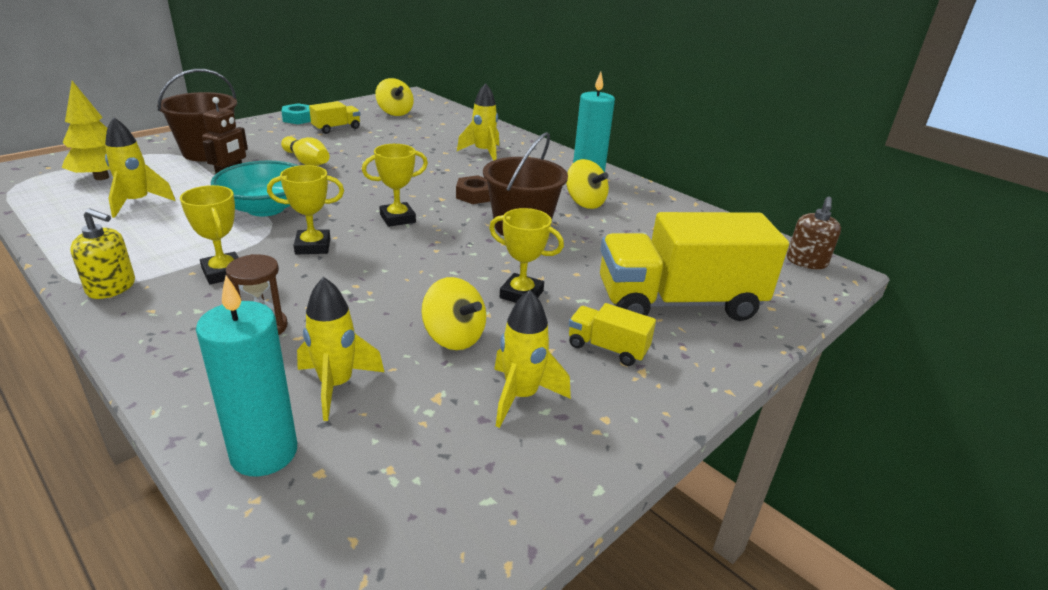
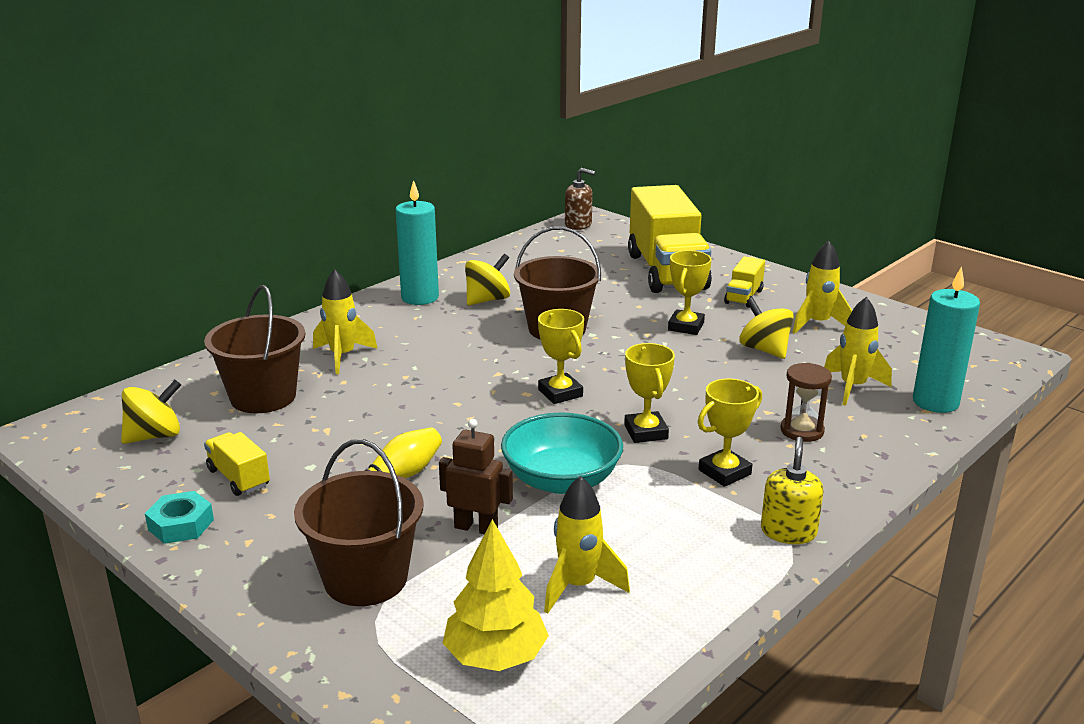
camera: 90 degrees left, 5 degrees down
(431, 133) = (263, 397): none -> brown bucket
(454, 337) = (764, 350): yellow spinning top -> yellow spinning top turned 75 degrees counterclockwise
(475, 195) = (484, 355): brown nut -> none

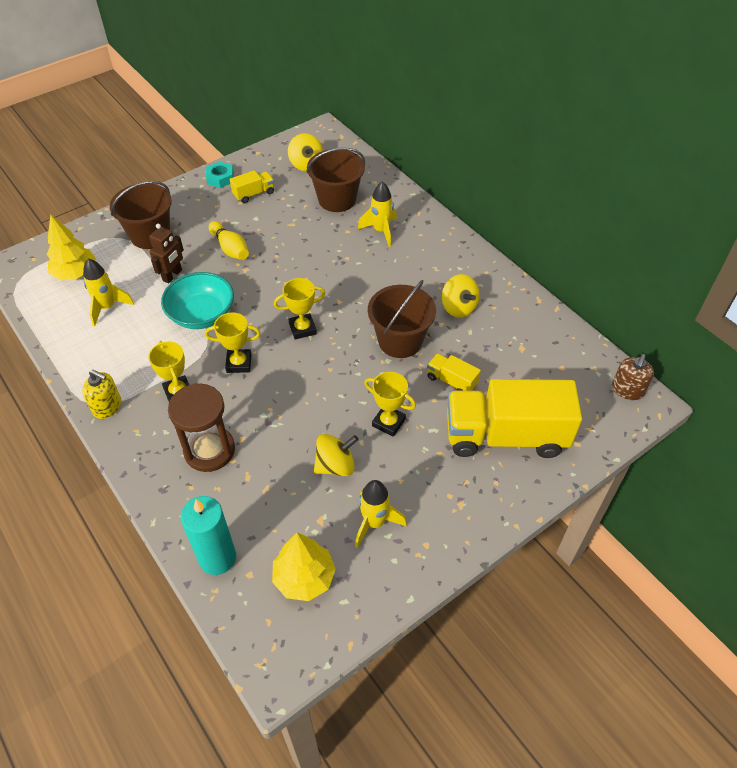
camera: 100 degrees right, 25 degrees up
(420, 297) = (468, 271): turquoise candle -> none
(743, 297) = (441, 481): yellow truck -> yellow truck (451, 381)
(802, 431) = (209, 450): brown hourglass -> brown hourglass, size x1.64
(852, 387) = (258, 506): yellow rocket -> none
(910, 352) = (304, 578): none -> yellow tree

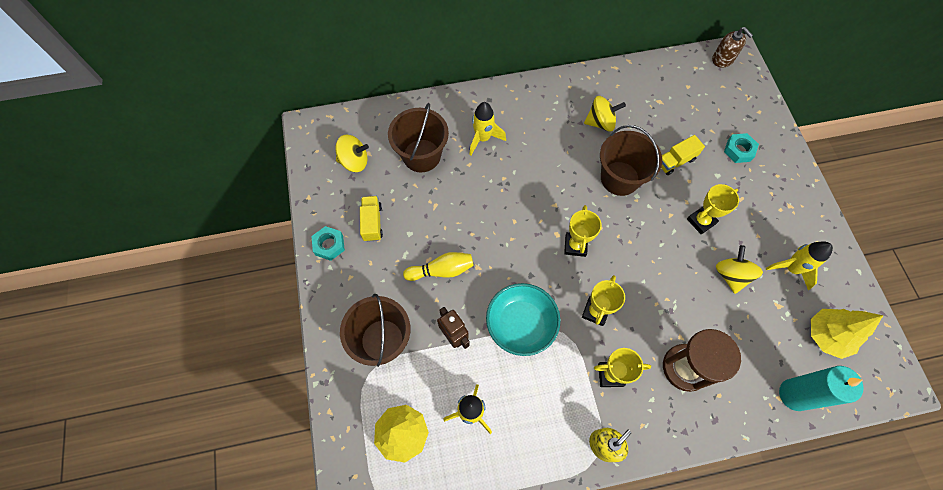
camera: 65 degrees left, 15 degrees up
(505, 435) = (738, 150): yellow truck -> turquoise nut

